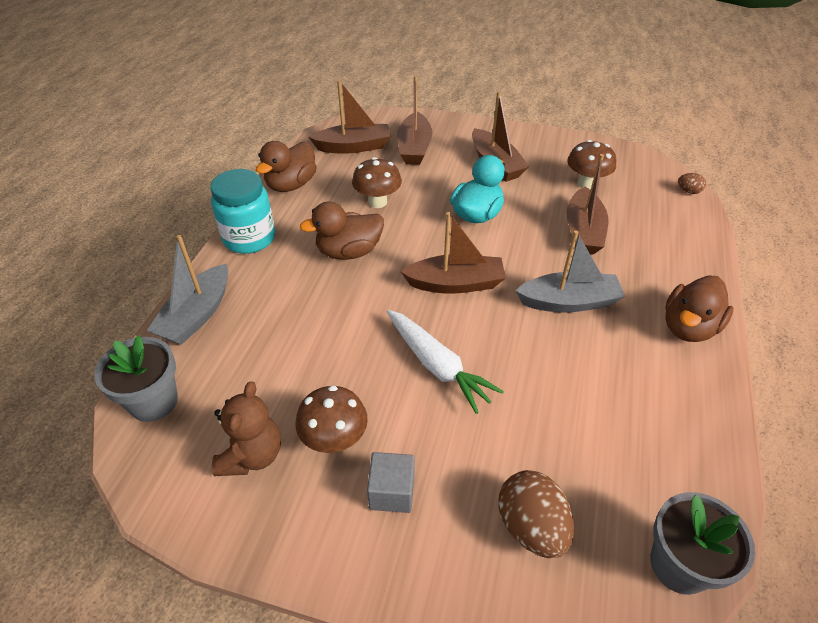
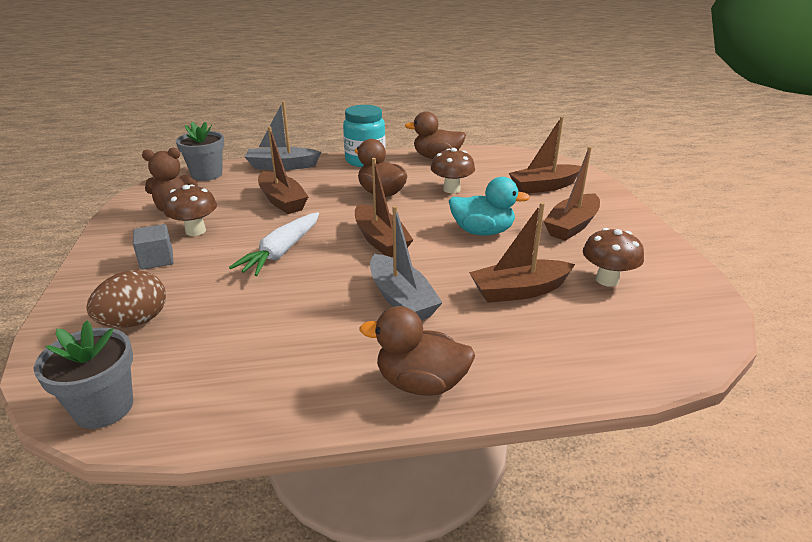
camera: 65 degrees right, 15 degrees down
(353, 147) = (512, 165): brown boat -> brown boat (282, 201)
(688, 191) = (692, 357): brown egg -> none

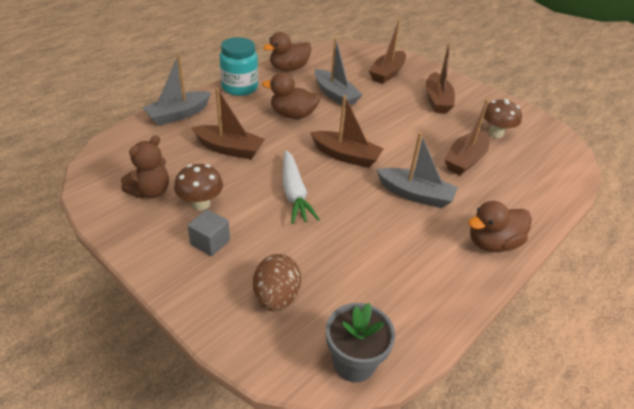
camera: 40 degrees left, 10 degrees up
(207, 174) = (122, 146): grey flower pot -> none
(451, 189) = (335, 95): brown mushroom -> grey boat
(482, 232) = (396, 124): turquoise duck -> none

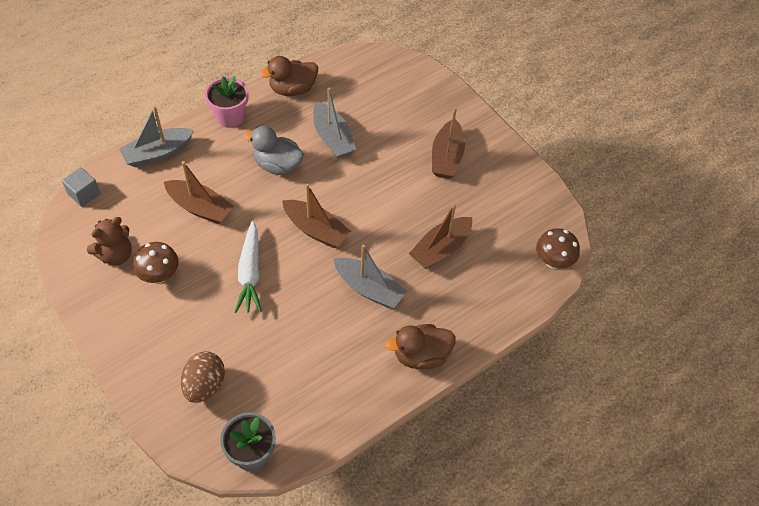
camera: 10 degrees right, 15 degrees up
(210, 242) = (160, 320): grey cube -> grey cube (84, 194)
(240, 87) = (230, 117): turquoise jar -> pink flower pot
(293, 115) = (277, 165): brown duck -> grey duck
(387, 73) = (405, 107): brown boat -> none
(495, 133) = (491, 214): brown mushroom -> brown mushroom (553, 261)

